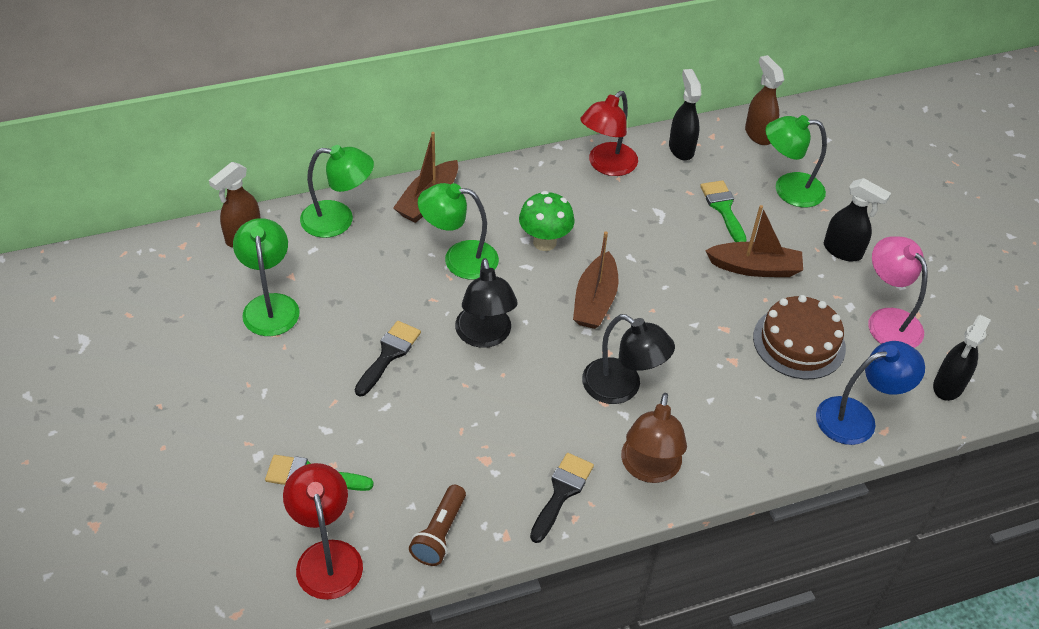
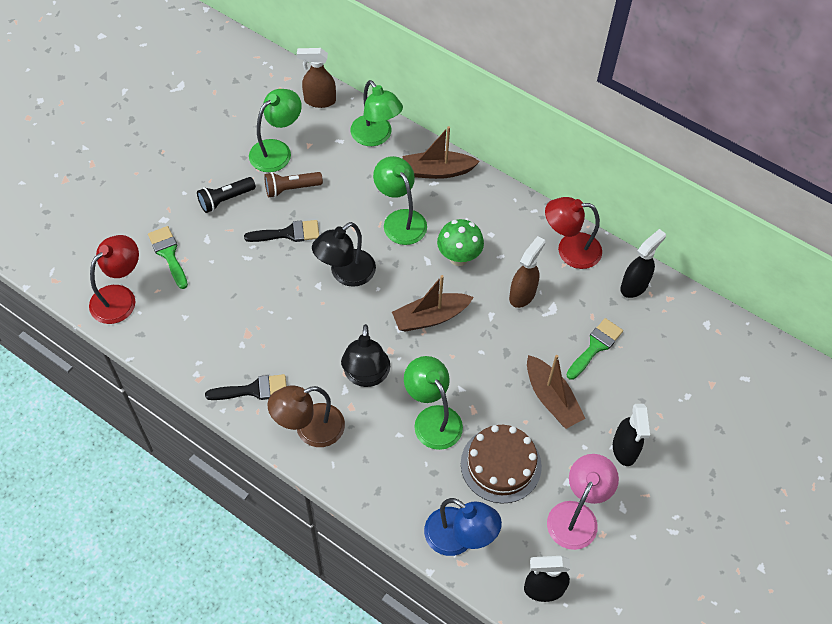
camera: 55 degrees right, 10 degrees up
(289, 384) = (225, 199): none -> black flashlight
(439, 534) = (175, 343): brown flashlight -> brown flashlight (291, 189)
(758, 134) = (703, 327): brown spray bottle -> brown spray bottle (522, 294)
(788, 189) = (659, 379): green lamp -> green lamp (432, 418)

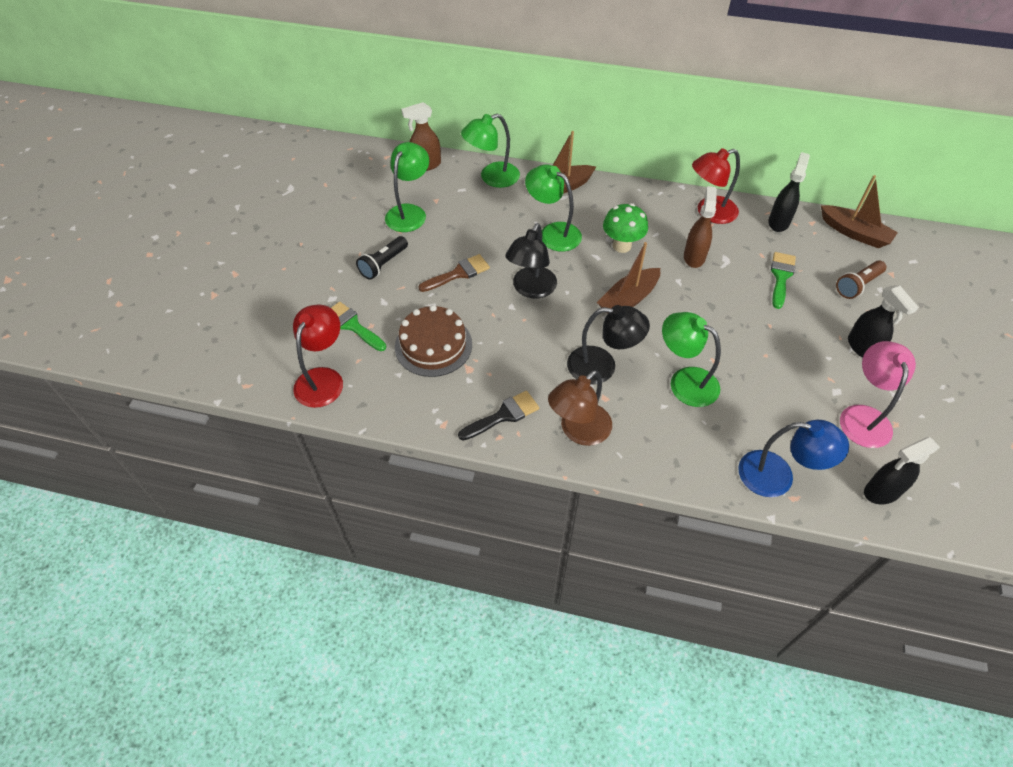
camera: 20 degrees left, 5 degrees down
(288, 233) = (458, 273): black brush -> brown brush
(291, 189) = (440, 238): brown flashlight -> brown flashlight (857, 285)
(366, 376) = (602, 366): black lamp -> black lamp turned 60 degrees counterclockwise
(376, 137) = (492, 178): green lamp -> green lamp turned 120 degrees clockwise
(501, 464) = (770, 398): brown cake -> brown cake (433, 345)
(551, 398) = (774, 329): brown boat -> brown boat (854, 233)

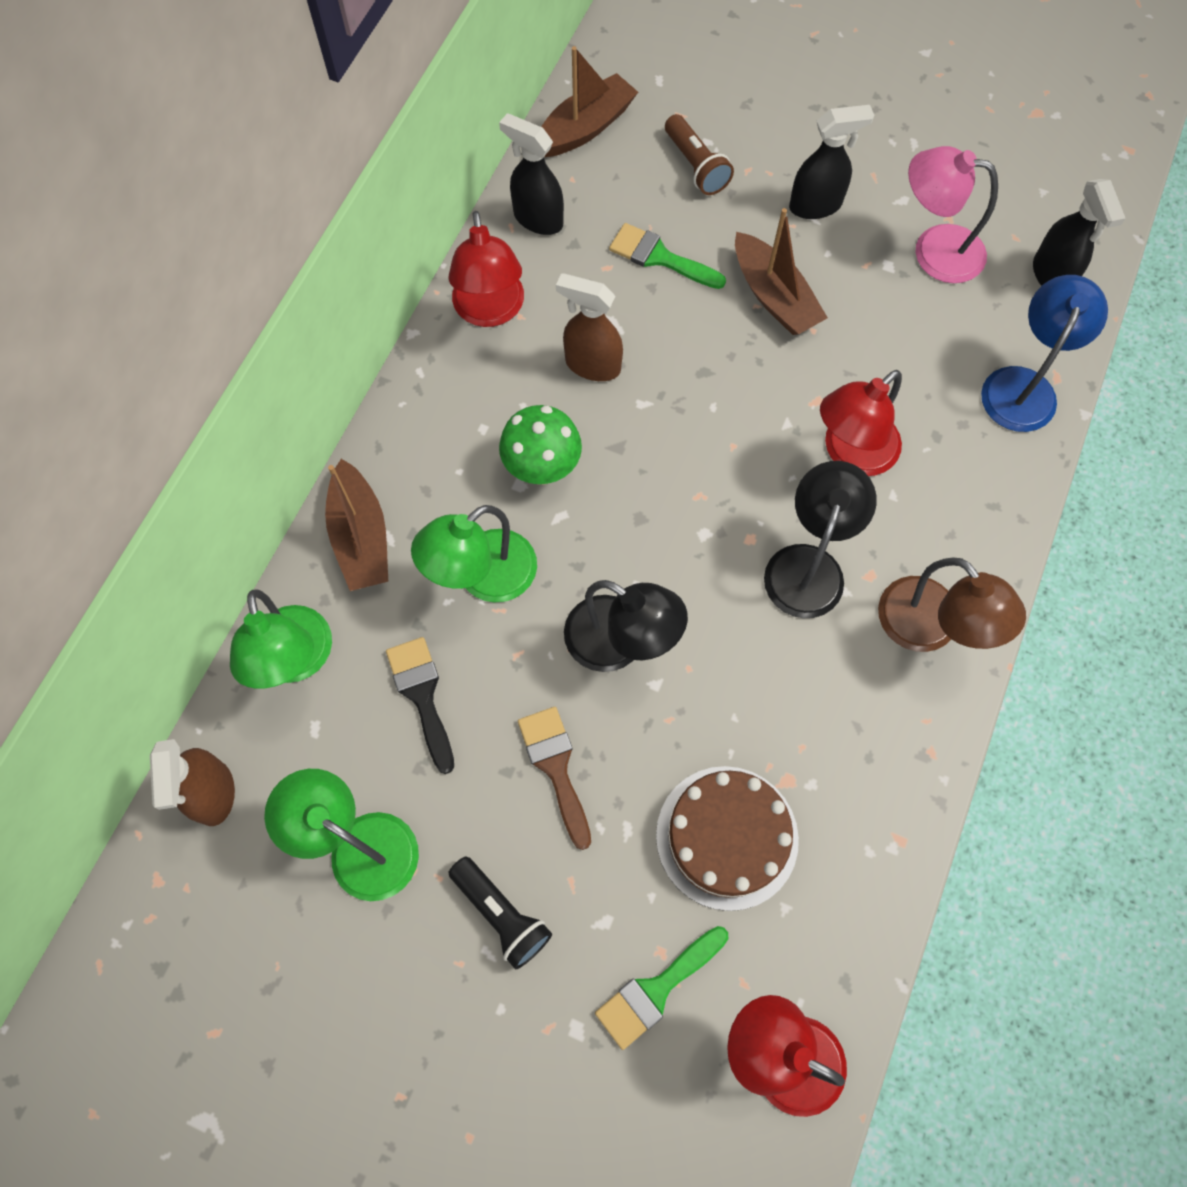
camera: 80 degrees left, 15 degrees up
(503, 415) = (891, 738): black brush -> black brush (422, 696)
(628, 299) = (671, 490): brown boat -> brown boat (774, 296)
(685, 381) = (850, 453): green lamp -> red lamp

